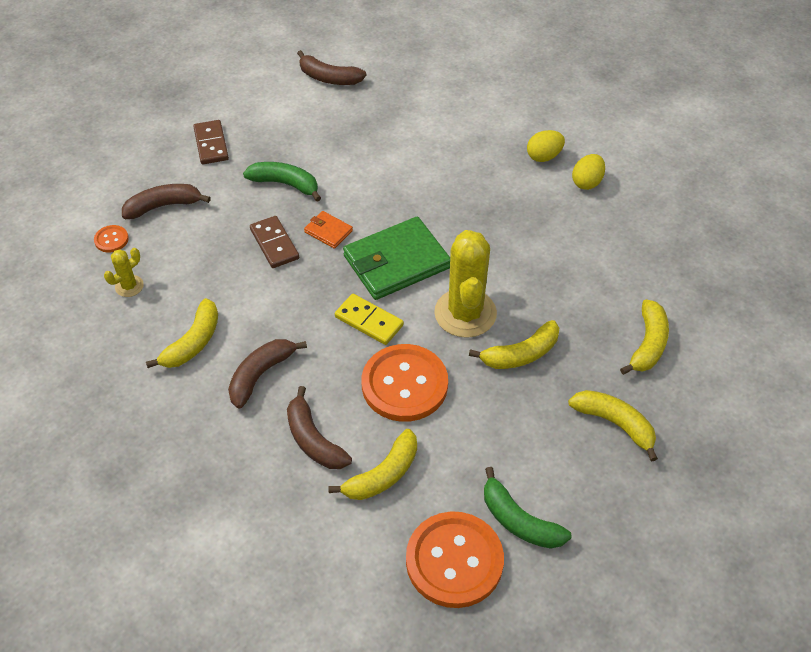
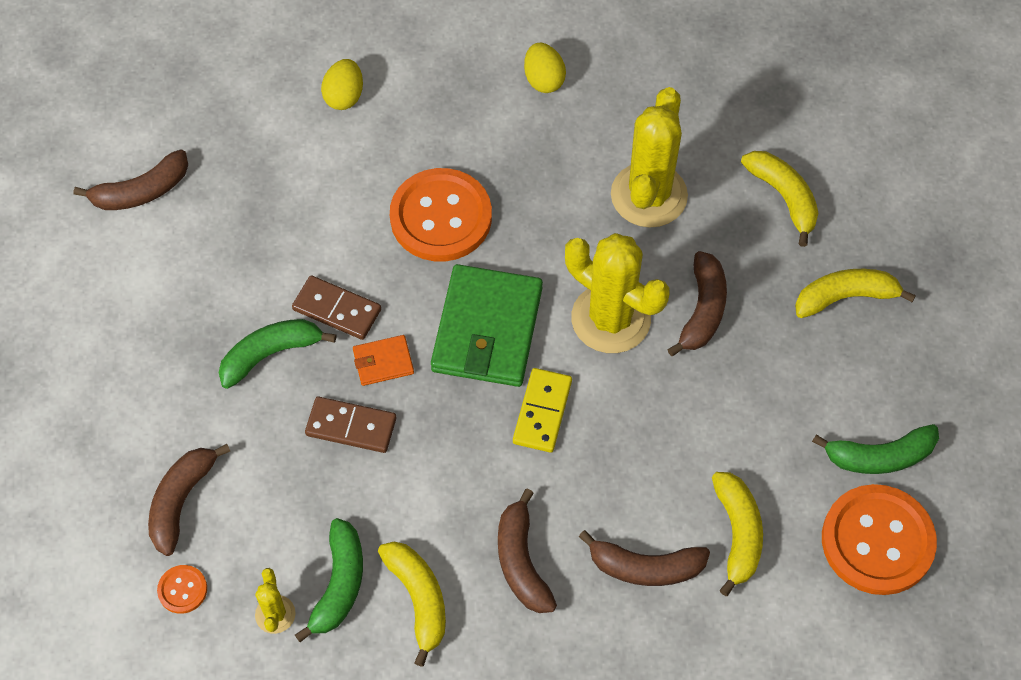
camera: 50 degrees left, 10 degrees up
(171, 301) = (339, 584): none -> green banana
(211, 144) = (127, 386): brown domino -> brown domino (337, 310)
(369, 321) = (542, 412): yellow domino -> yellow domino turned 60 degrees counterclockwise
(404, 384) = (650, 438): orange button -> orange button (441, 217)
(521, 354) = (702, 310): yellow banana -> brown banana
(544, 156) = (472, 87): yellow egg -> yellow egg (344, 96)
(569, 277) = (649, 195): none -> yellow cactus

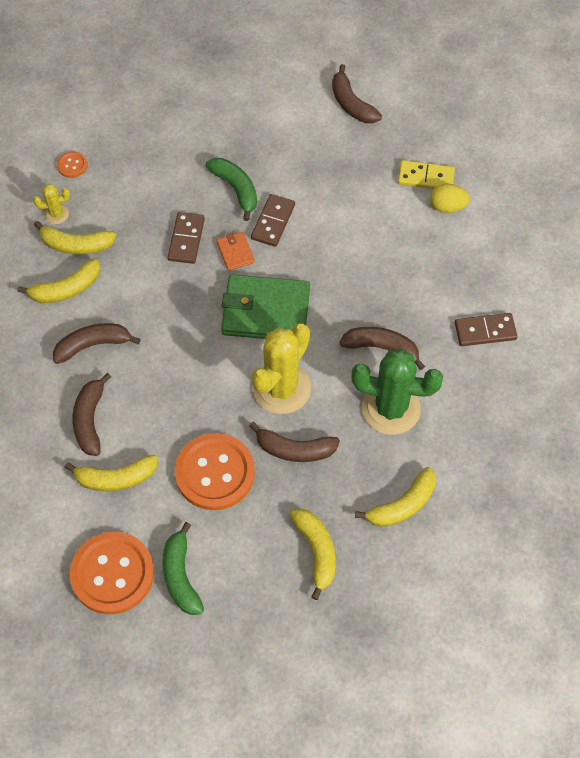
camera: 85 degrees right, 0 degrees up
(181, 501) = (130, 156): brown banana -> brown banana (382, 348)
(339, 584) = (76, 245): green banana -> yellow banana
(441, 217) = (354, 275): orange button -> orange button (215, 473)
(542, 412) = (204, 349): yellow domino -> yellow domino (425, 177)
(544, 80) = (485, 331): yellow egg -> brown domino
(649, 195) = (391, 408): yellow cactus -> green cactus

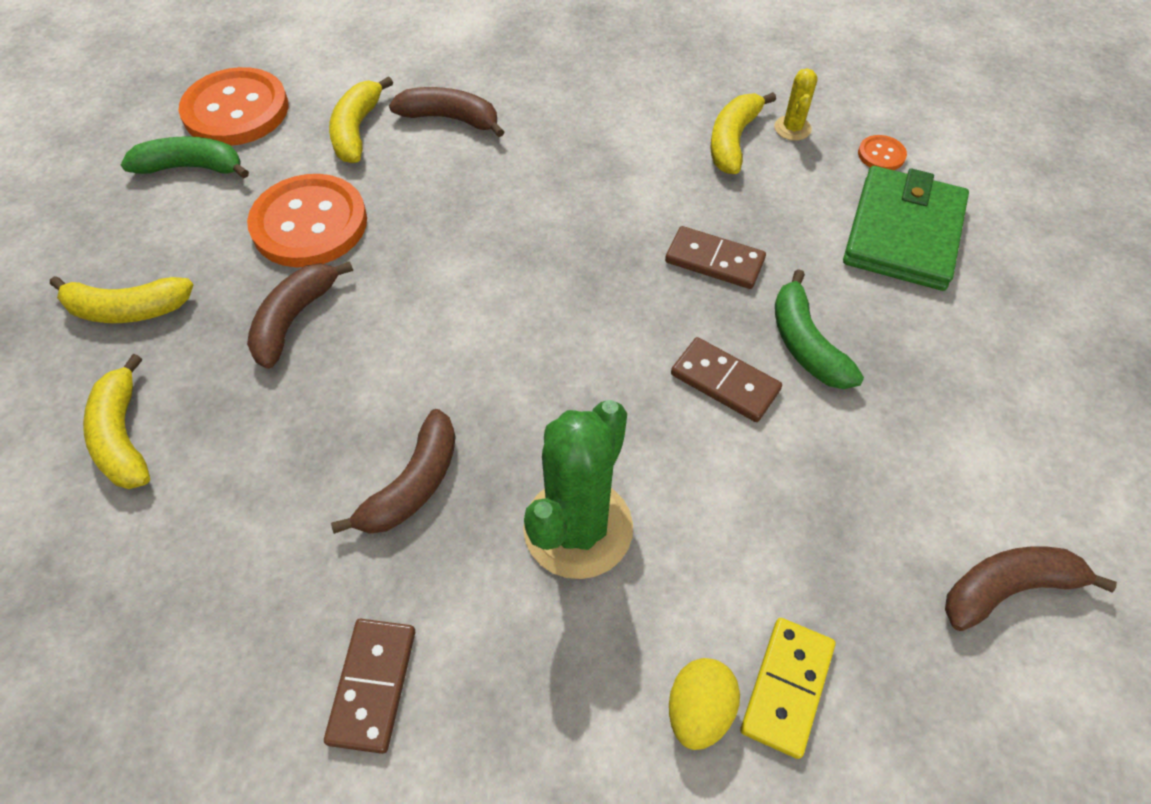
camera: 105 degrees right, 5 degrees down
(66, 289) = (660, 122): yellow banana -> none
(93, 345) = (561, 136): brown banana -> none
(235, 252) = (673, 317): orange wallet -> none
(236, 189) = (805, 344): green banana -> green banana turned 90 degrees clockwise
(266, 311) = (547, 334): green wallet -> green wallet (903, 233)
(281, 388) = (402, 325): yellow cactus -> none
(391, 408) = (294, 467): green cactus -> green cactus (578, 528)

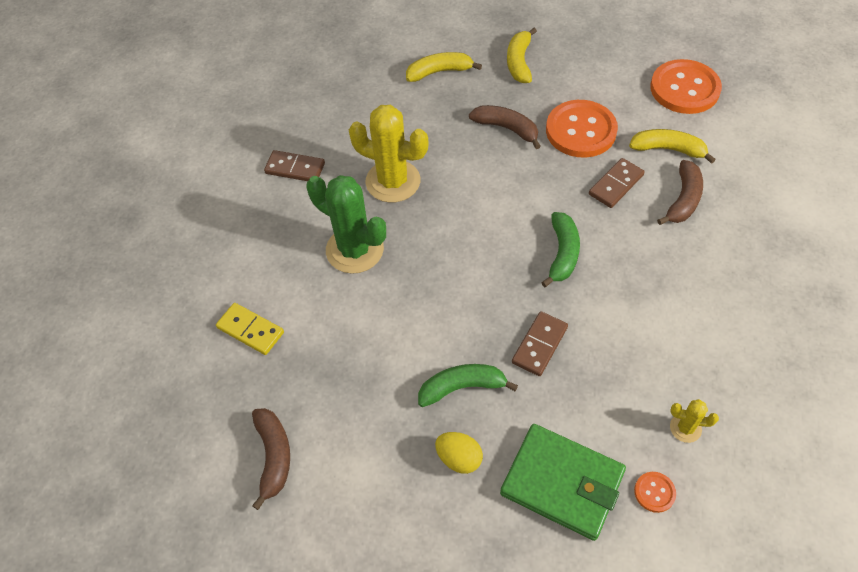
camera: 100 degrees right, 0 degrees up
(191, 167) = (630, 74): green banana -> green banana (562, 253)
(413, 485) = (393, 181): brown banana -> yellow cactus
(699, 710) = (250, 290): yellow egg -> yellow egg (459, 458)
(725, 382) = (437, 334): brown domino -> brown domino (616, 185)
(733, 141) = (667, 379): yellow banana -> none

